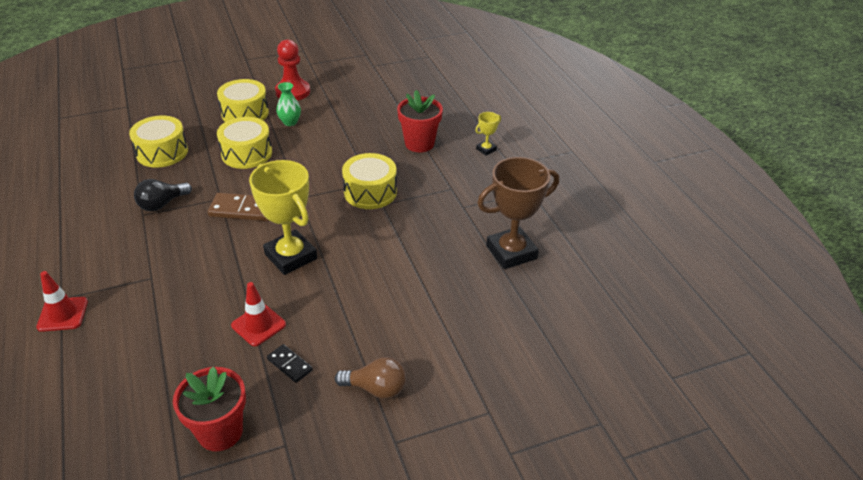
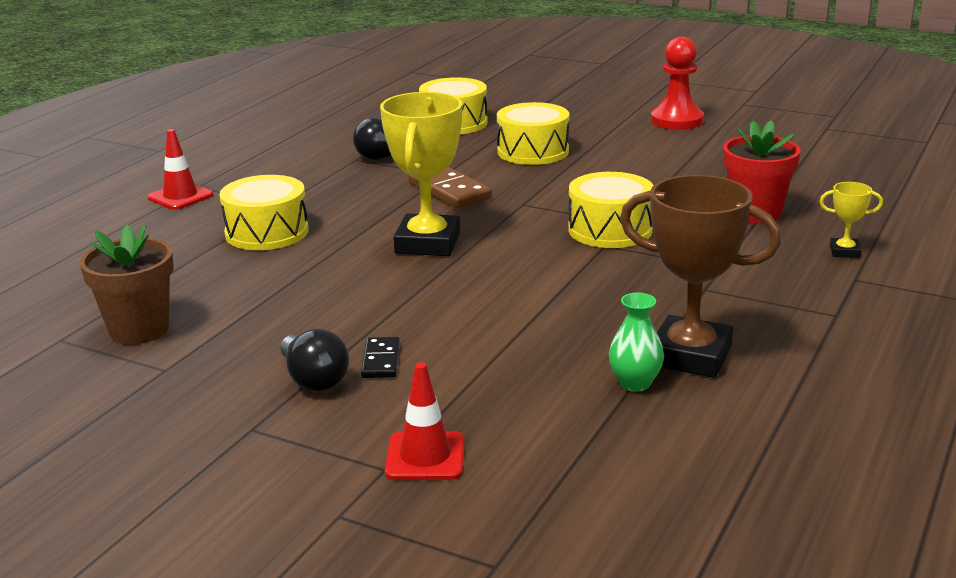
camera: 50 degrees right, 15 degrees down
(220, 432) = (139, 330): red flower pot -> brown flower pot
(245, 113) = (590, 121): yellow drum -> yellow drum (267, 232)
(258, 325) = (304, 277): red traffic cone -> red traffic cone (425, 457)
(290, 122) = (626, 143): green vase -> green vase (635, 383)
(290, 364) = (275, 318): black domino -> black domino (381, 360)
(376, 388) = (314, 380): brown light bulb -> black light bulb

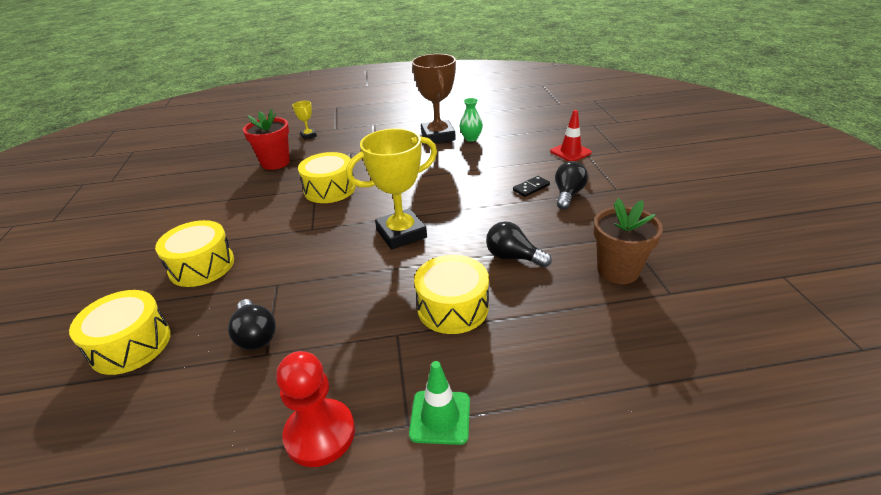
camera: 125 degrees left, 10 degrees up
(180, 196) = (440, 417): red traffic cone -> green traffic cone
(272, 285) = (513, 257): none -> black light bulb
(449, 191) = (309, 266): brown domino -> none
(677, 120) = (102, 233): red pawn -> red pawn (320, 434)

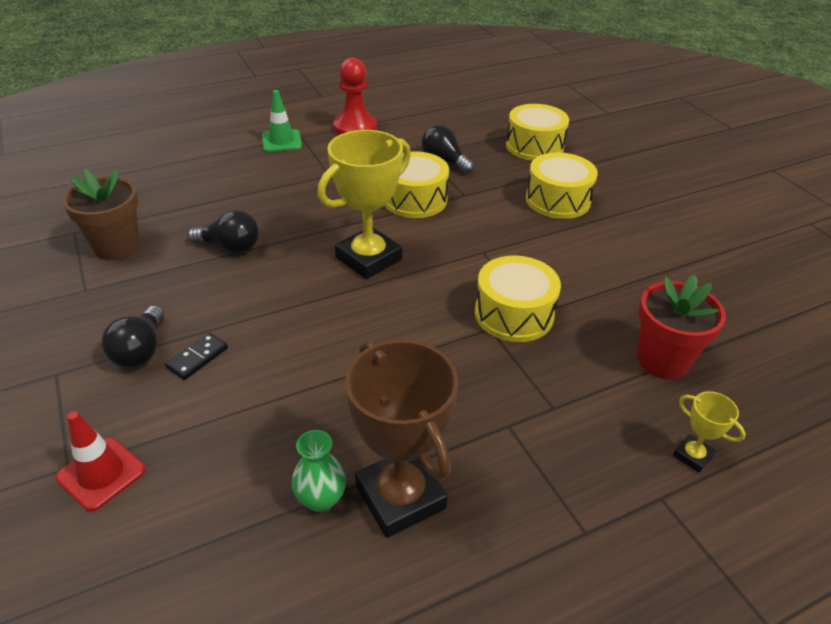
camera: 160 degrees right, 5 degrees up
(452, 307) = (287, 197): yellow drum -> yellow drum (414, 199)

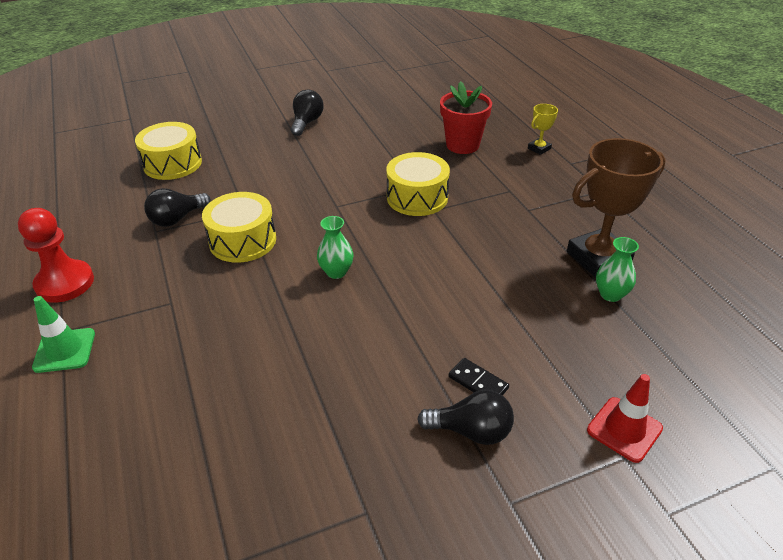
camera: 85 degrees left, 0 degrees up
(117, 247) = (277, 497): brown flower pot -> none
(230, 247) = (299, 378): black light bulb -> black light bulb (307, 122)
(368, 258) = (336, 272): yellow trophy -> green vase
(557, 200) = (269, 162): yellow drum -> none

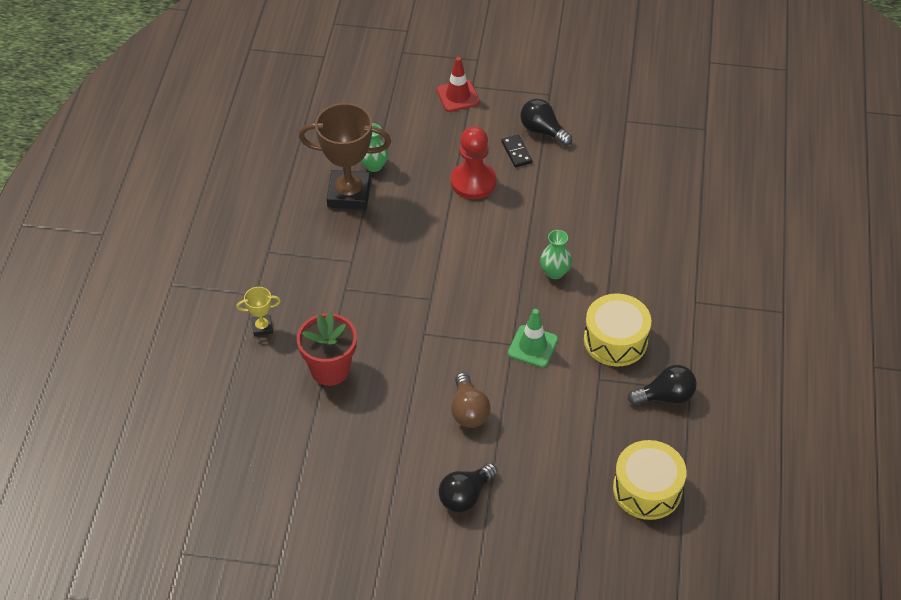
camera: 150 degrees left, 10 degrees up
(64, 350) = (782, 293): green traffic cone -> green traffic cone (532, 346)
(65, 283) = (778, 360): red pawn -> red pawn (473, 182)
(339, 158) = (468, 411): none -> brown light bulb
(417, 197) = (433, 319): yellow drum -> none

